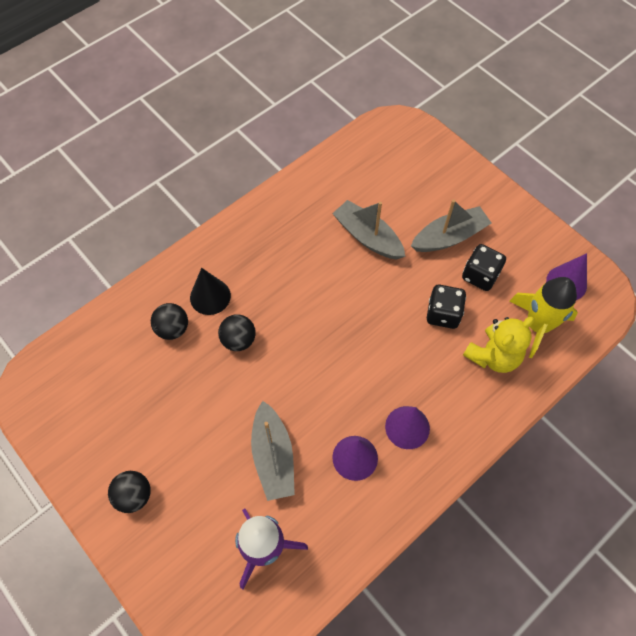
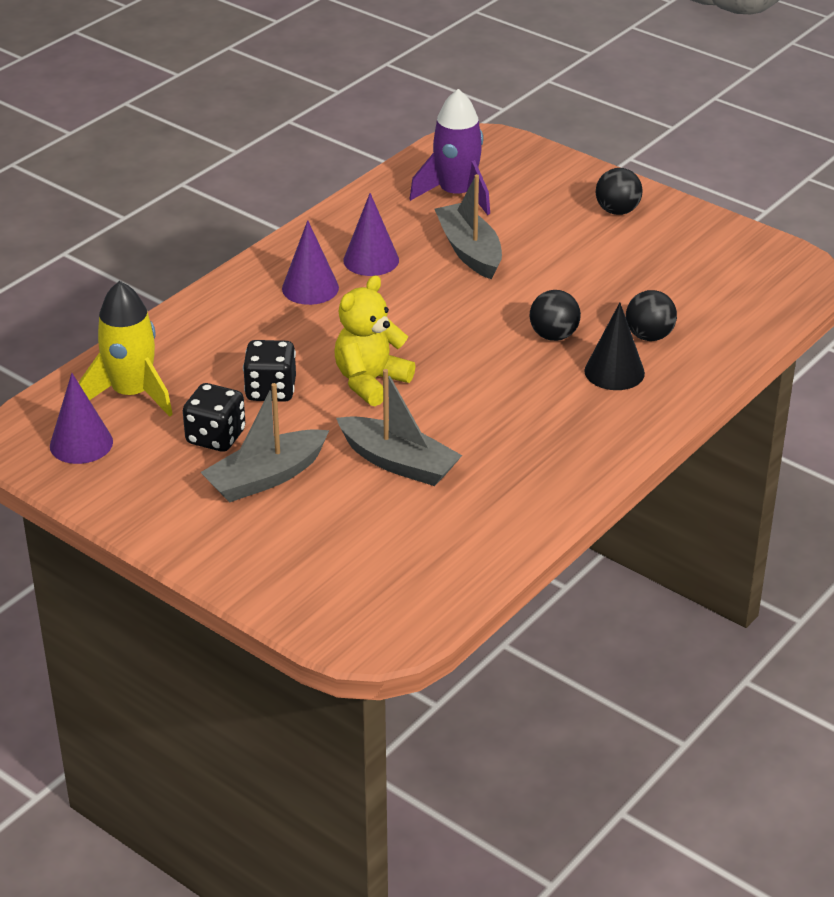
camera: 170 degrees right, 25 degrees down
(493, 356) = (198, 358): yellow teddy bear -> yellow teddy bear (370, 382)

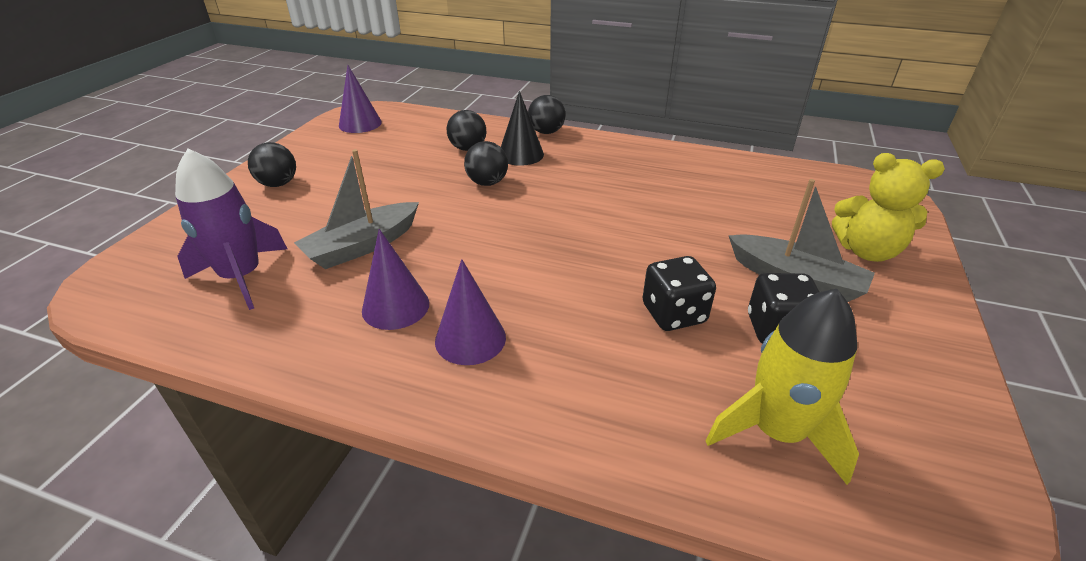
camera: 110 degrees left, 0 degrees up
(81, 443) = (904, 444): purple cone -> purple cone (360, 124)
(370, 382) = (612, 255): yellow teddy bear -> yellow teddy bear (866, 251)
(398, 463) = (705, 218): grey boat -> none
(672, 405) = (546, 132): none -> black ball

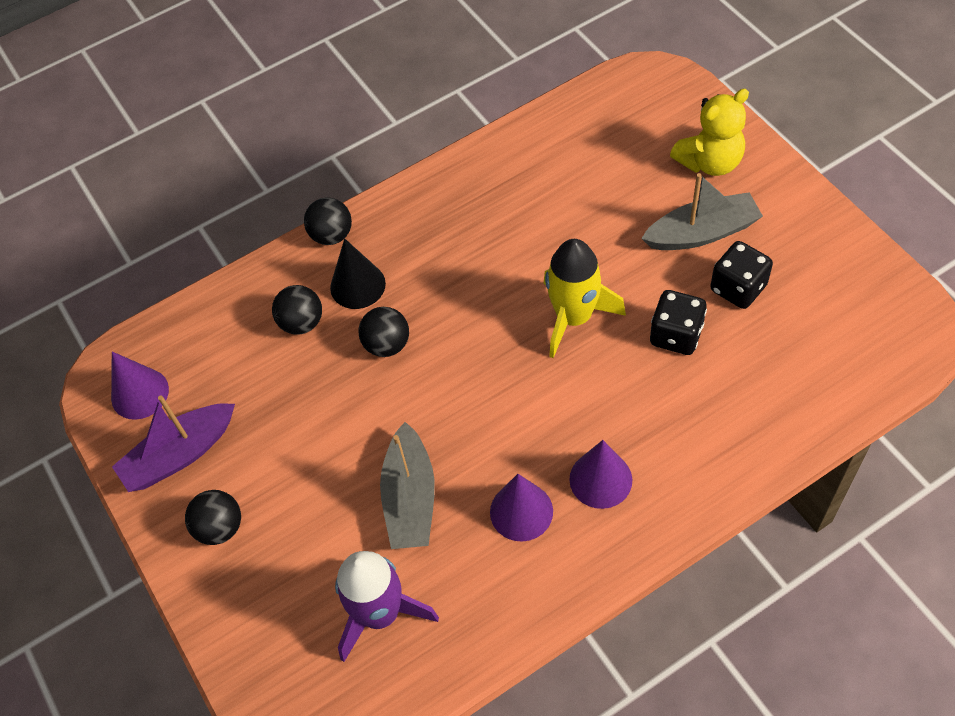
camera: 45 degrees left, 20 degrees up
(326, 150) = (180, 455): none -> purple boat
(776, 432) = (811, 362): yellow rocket -> yellow rocket (573, 317)

